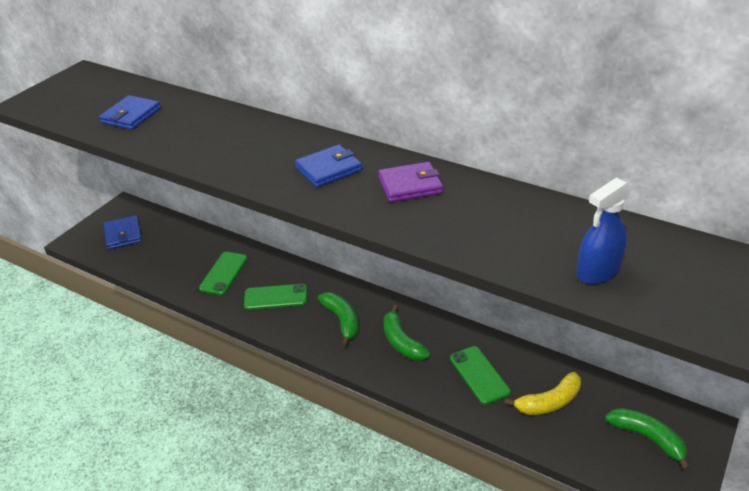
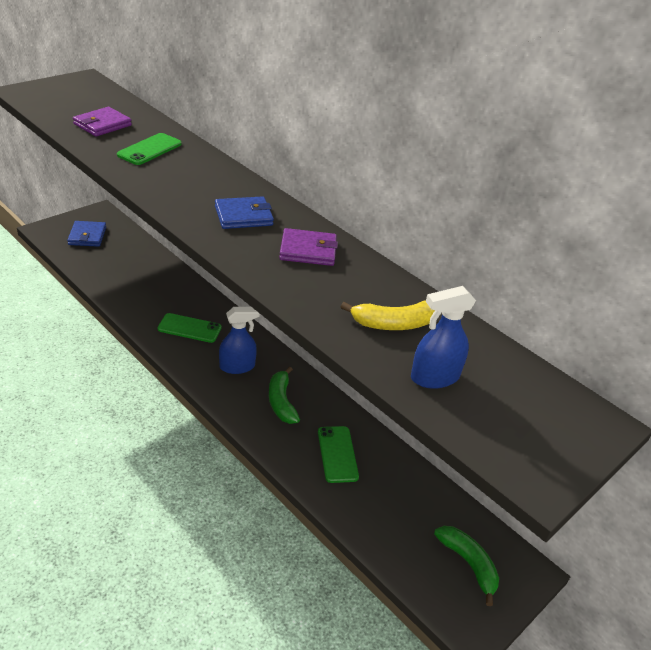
camera: 10 degrees right, 0 degrees up
(131, 116) = (102, 125): blue wallet -> purple wallet
(223, 273) = (155, 294): green phone -> green phone (149, 149)
(342, 320) = (237, 366): green banana -> blue spray bottle
(549, 402) = (390, 500): yellow banana -> yellow banana (394, 324)

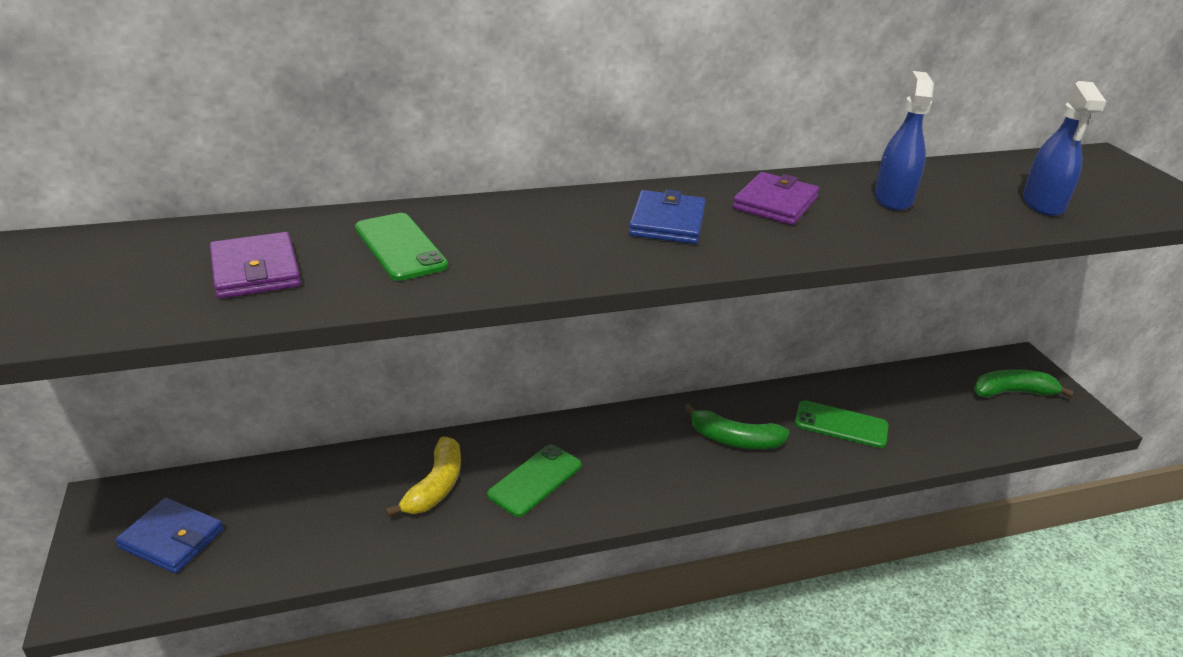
camera: 60 degrees left, 5 degrees down
(237, 366) = (647, 457): blue spray bottle -> blue spray bottle (893, 198)
(394, 324) = (944, 197): yellow banana -> yellow banana (435, 486)

